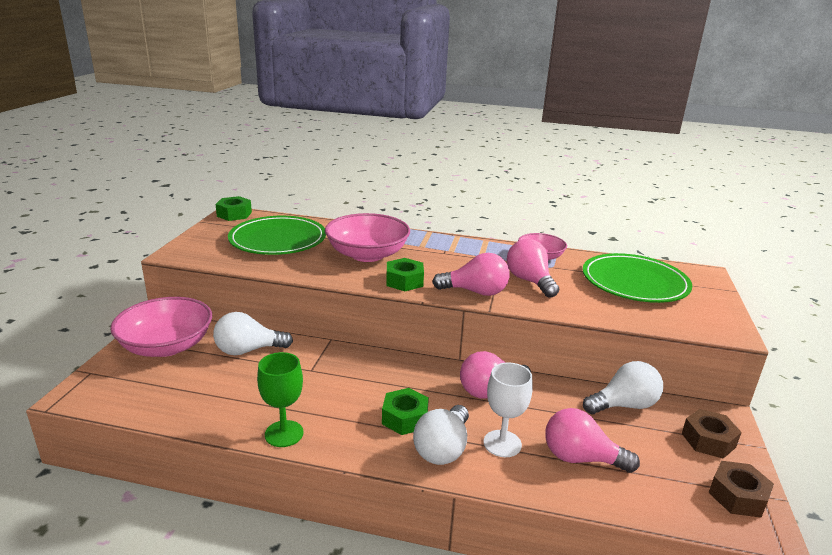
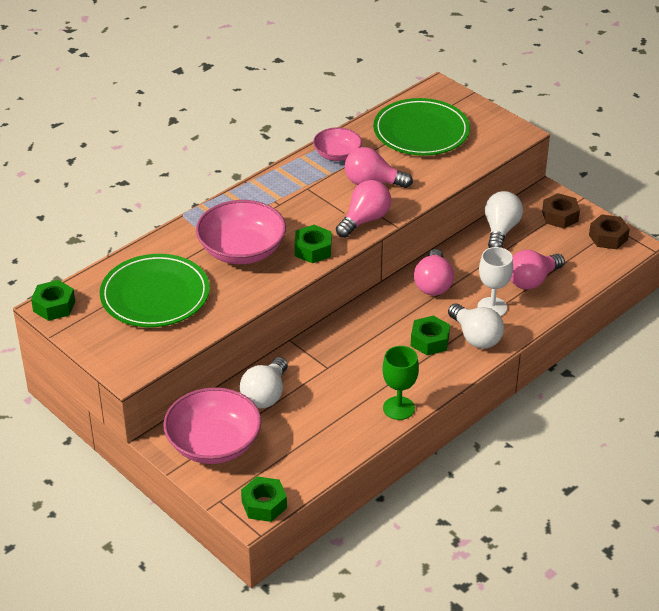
camera: 55 degrees left, 15 degrees up
(92, 398) = (264, 504): none -> green nut

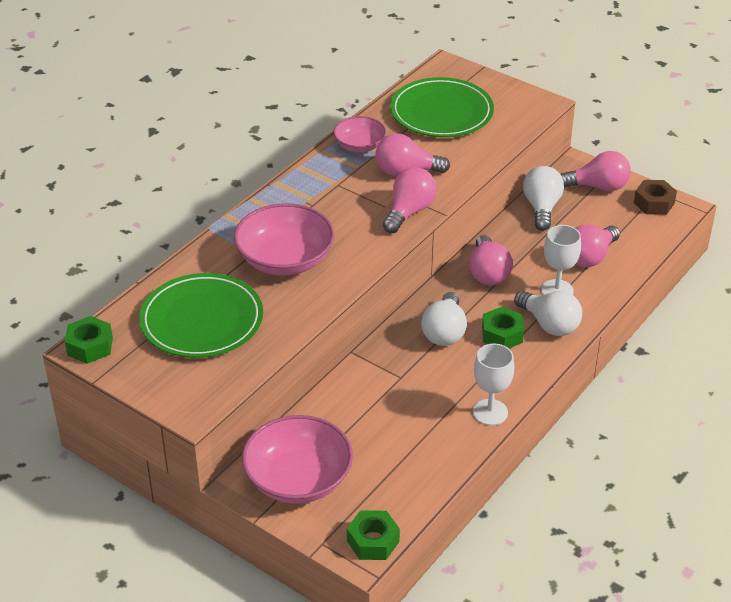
camera: 10 degrees left, 0 degrees up
(265, 395) = (341, 416): white light bulb -> white light bulb (444, 332)
(313, 250) = (362, 250): green nut -> none
(398, 408) = (490, 412): green goblet -> white goblet
(560, 216) = (598, 186): brown nut -> pink light bulb

